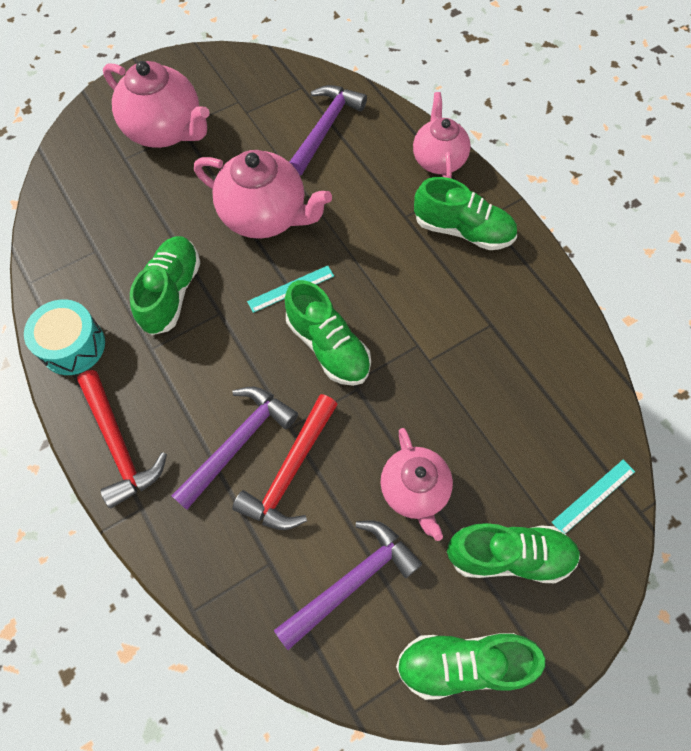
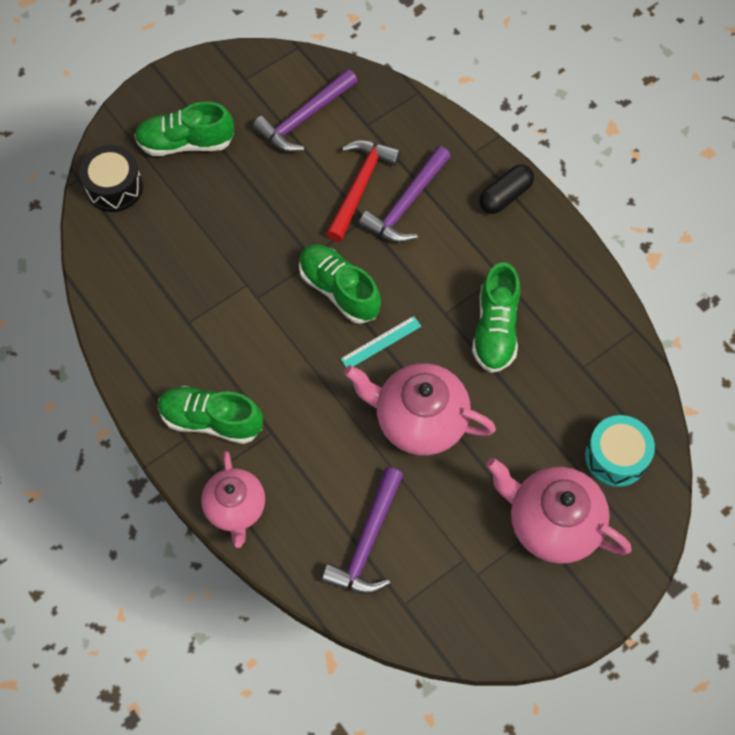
camera: 175 degrees right, 0 degrees up
(72, 346) = (572, 272): turquoise drum -> turquoise drum (616, 457)
(119, 444) = (505, 196): red hammer -> black capsule
(414, 490) = (258, 180): pink teapot -> none
(462, 663) = (223, 77): green shoe -> none
(593, 496) = (114, 187): turquoise ruler -> black drum

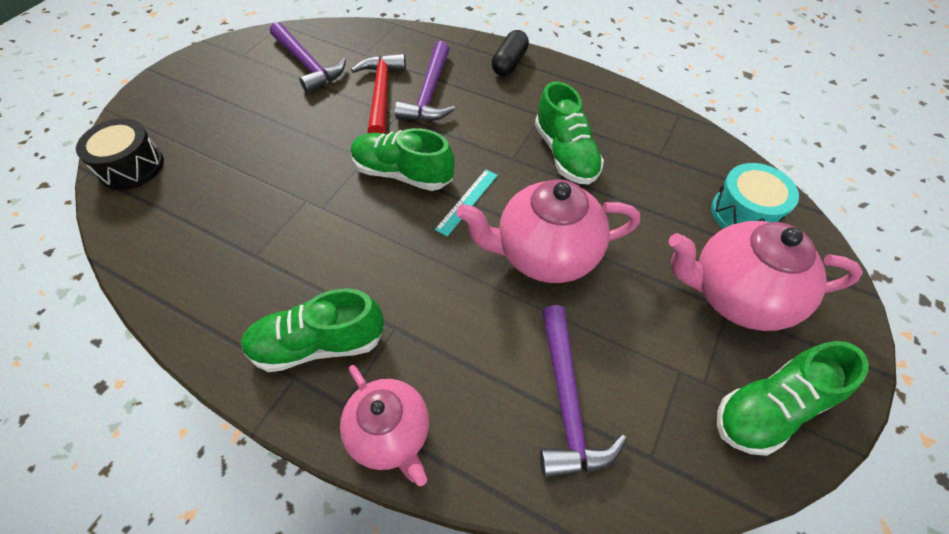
camera: 25 degrees left, 10 degrees down
(186, 142) = (198, 112): green shoe -> green shoe (770, 408)
(304, 118) = (307, 64): purple hammer -> purple hammer turned 60 degrees counterclockwise

